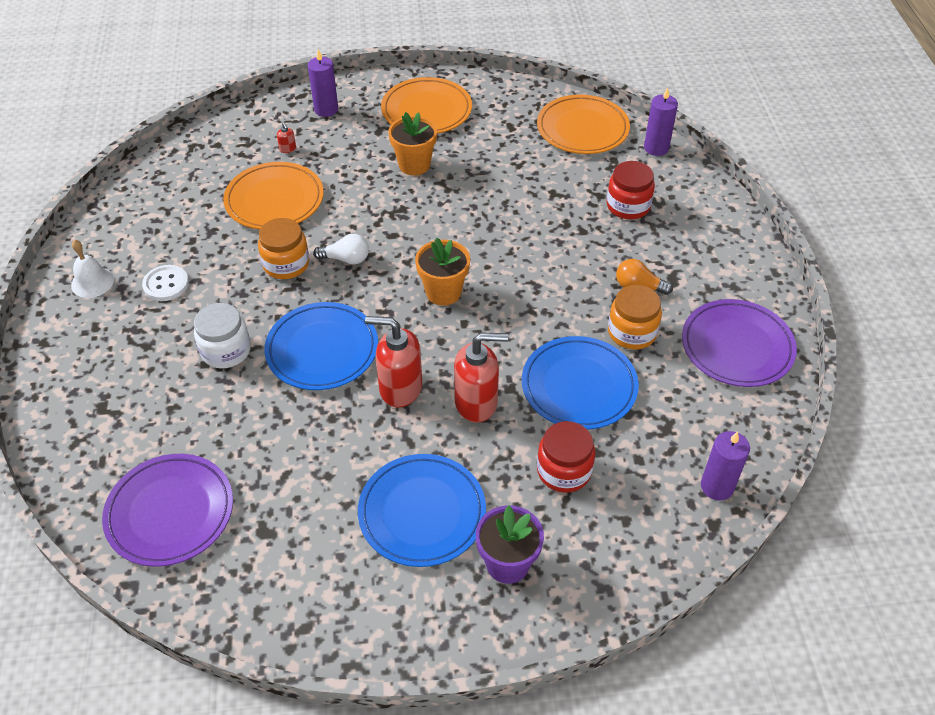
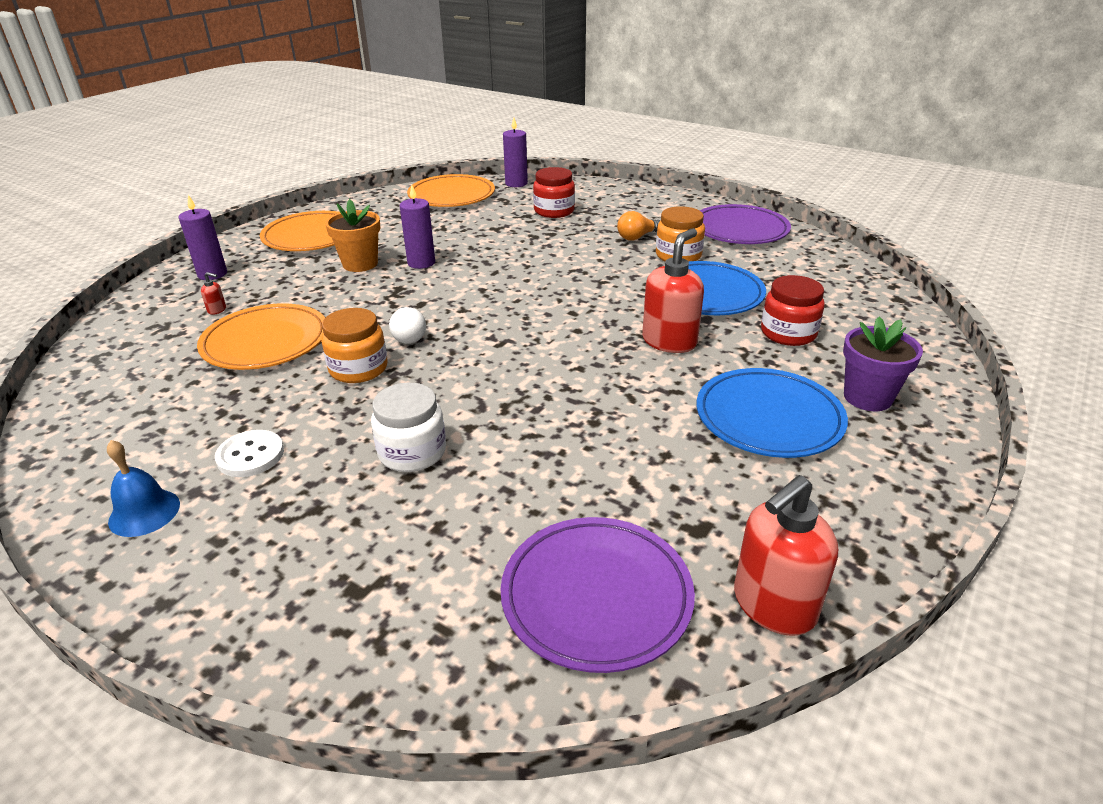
camera: 50 degrees left, 15 degrees down
(92, 282) = (144, 512): white bell -> blue bell
(322, 350) = (499, 393): blue plate -> none
(346, 259) = (408, 336): white light bulb -> white light bulb turned 120 degrees clockwise
(400, 388) = (605, 370): red soap dispenser -> red soap dispenser (773, 605)
(443, 292) = (524, 307): orange flower pot -> none
(717, 486) = (863, 284): purple candle -> purple candle (421, 263)

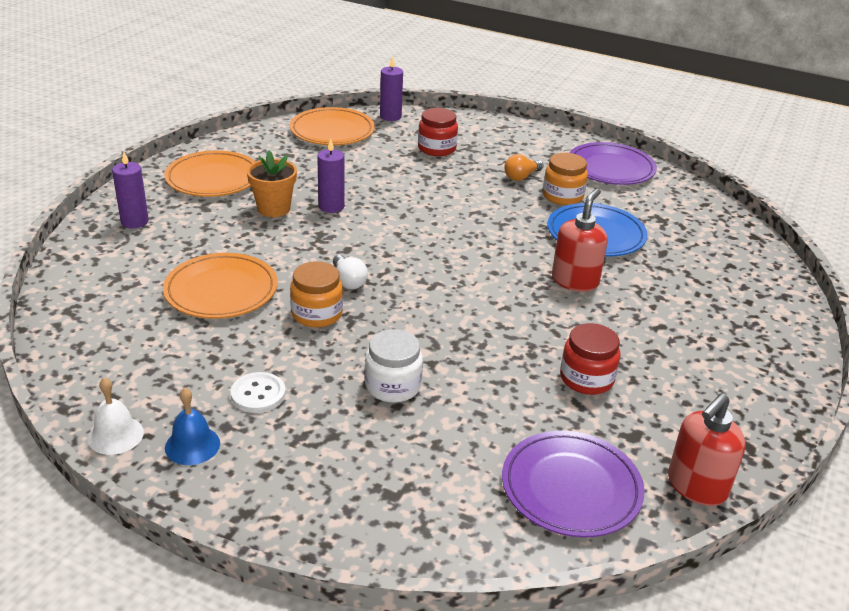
camera: 10 degrees left, 0 degrees up
(64, 496) = (115, 435): none -> white bell
(217, 310) = (159, 259): red soap dispenser -> none
(768, 418) = (668, 346): blue plate -> none
(788, 333) = (670, 271): red jar -> red jar (586, 378)
(867, 397) = (741, 326): purple flower pot -> none

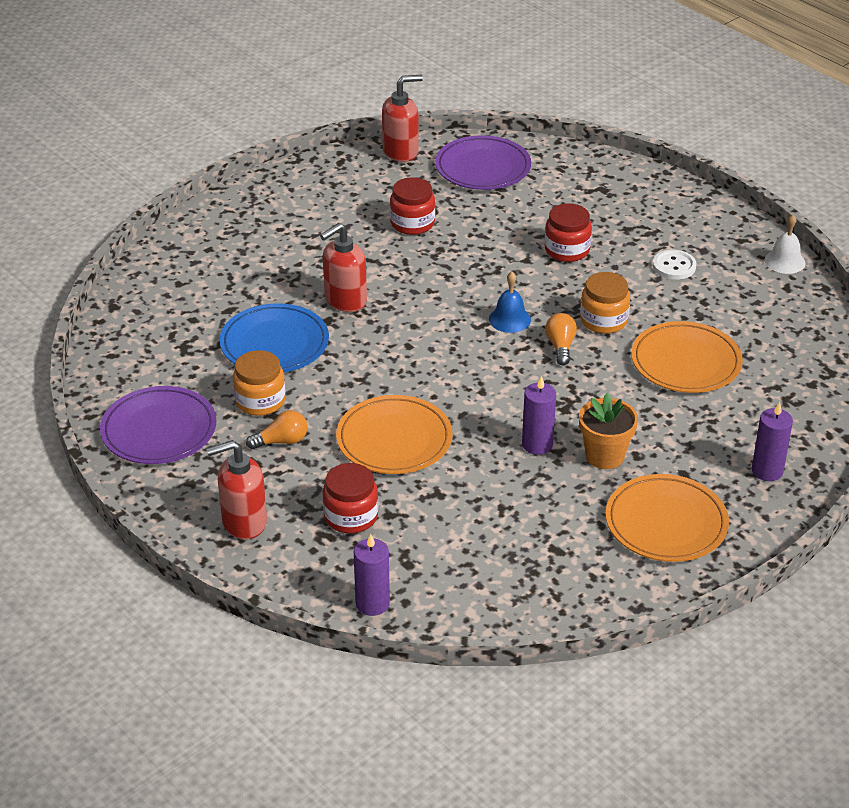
camera: 155 degrees left, 5 degrees up
(192, 445) = (729, 243): blue bell -> blue bell (509, 319)
(332, 131) = (475, 587): orange plate -> orange plate (394, 440)
(348, 281) = (560, 346): white light bulb -> orange light bulb
(393, 386) = (567, 250): white jar -> red jar
(501, 136) = (243, 522): none -> red soap dispenser

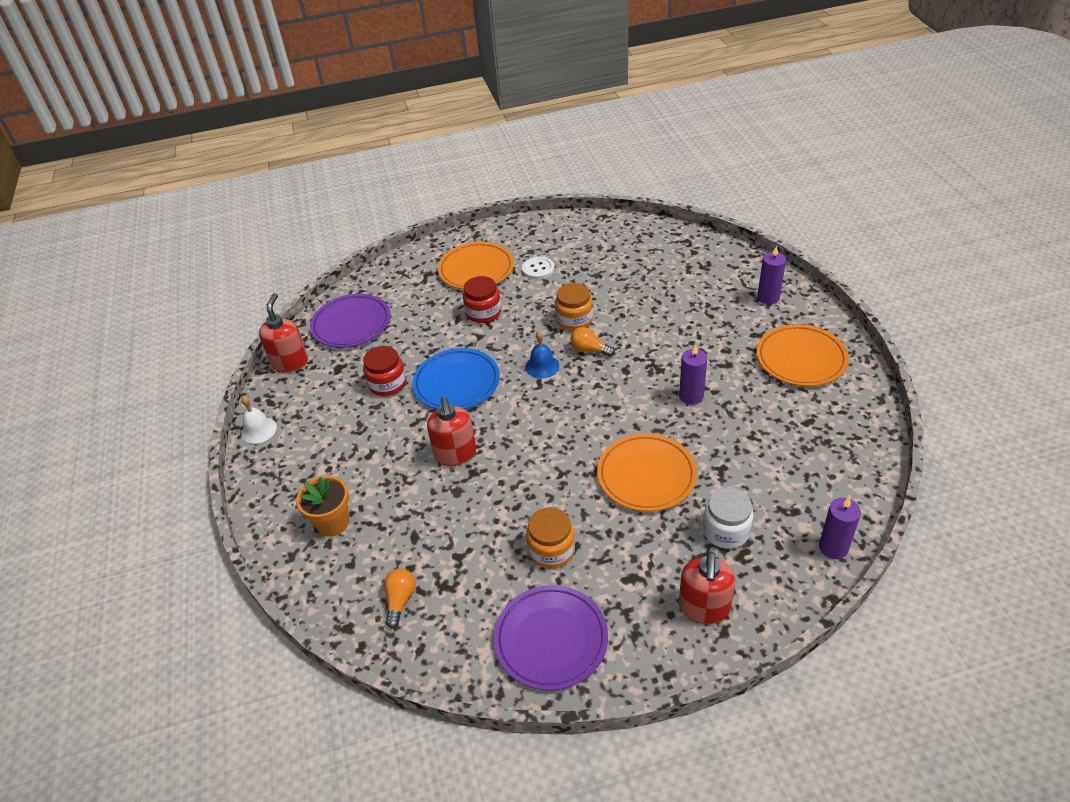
camera: 60 degrees left, 5 degrees up
(274, 344) = (482, 518): blue plate -> blue plate (456, 383)
(282, 441) = (612, 550): orange light bulb -> orange light bulb (400, 600)
(351, 516) = (726, 531): red jar -> white jar
(604, 456) = (719, 366): orange flower pot -> orange flower pot (333, 523)
(685, 362) = (642, 297): orange plate -> orange plate (476, 269)
(785, 261) = (566, 222): white bell -> white bell (259, 430)

